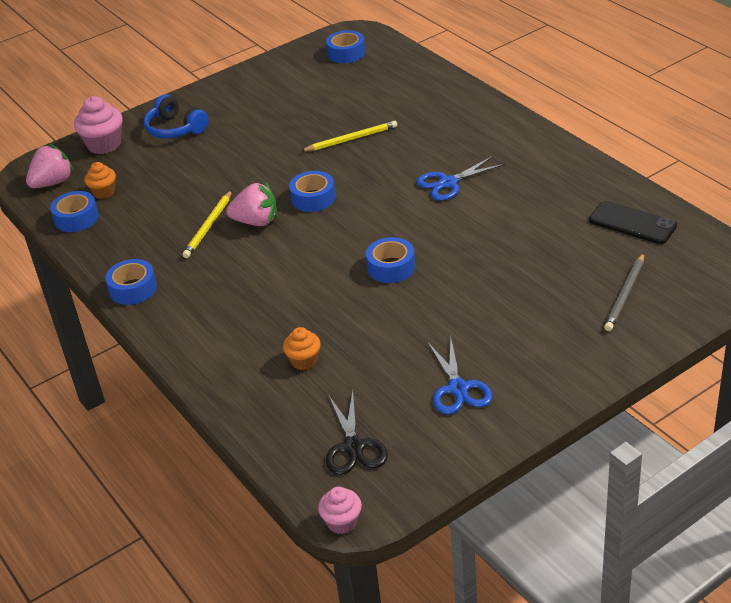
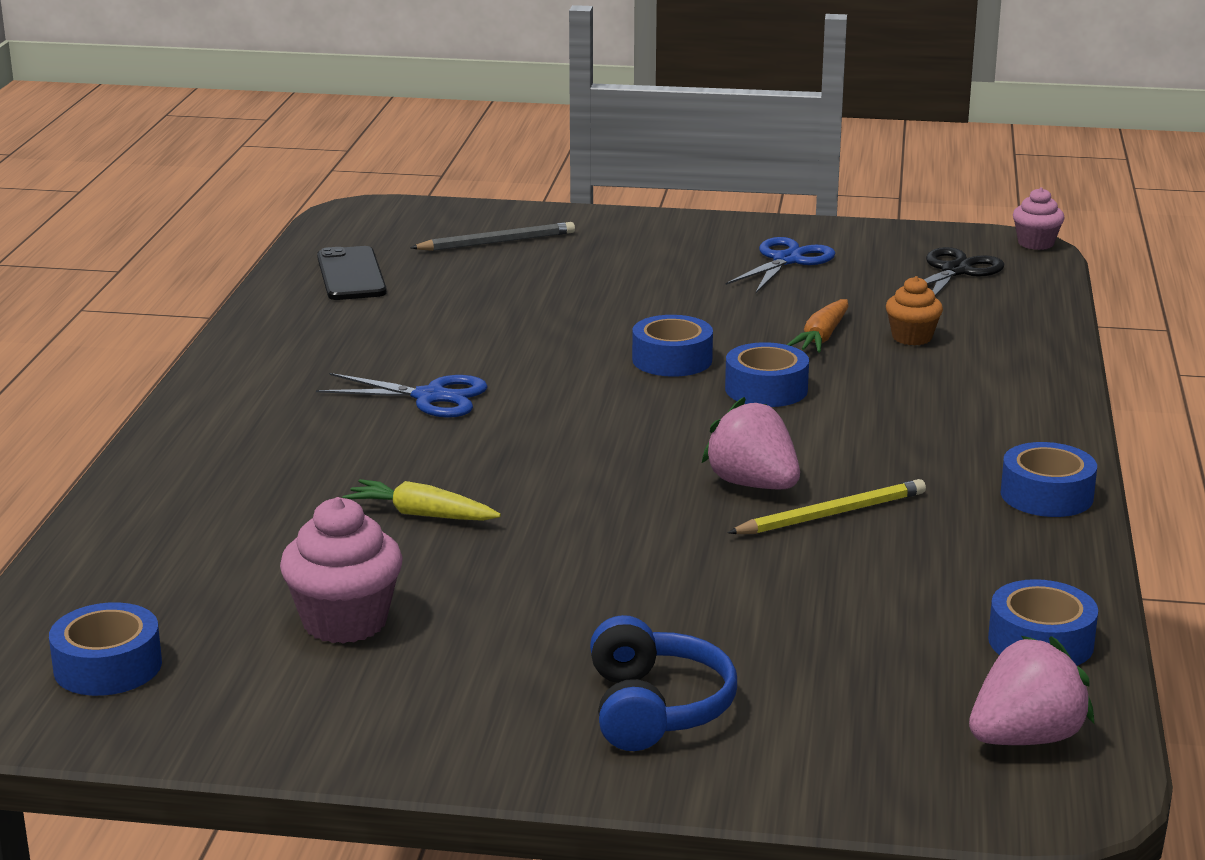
camera: 140 degrees left, 15 degrees down
(53, 182) = (1025, 738): pink strawberry -> pink strawberry turned 150 degrees clockwise
(104, 145) = (835, 762): pink cupcake -> pink cupcake (345, 622)
(104, 192) = (942, 661): orange cupcake -> none
(313, 198) = (625, 471): blue tape -> blue tape (766, 389)
(347, 330) = (822, 337): none -> orange carrot
(351, 139) = (422, 514): yellow pencil -> yellow carrot

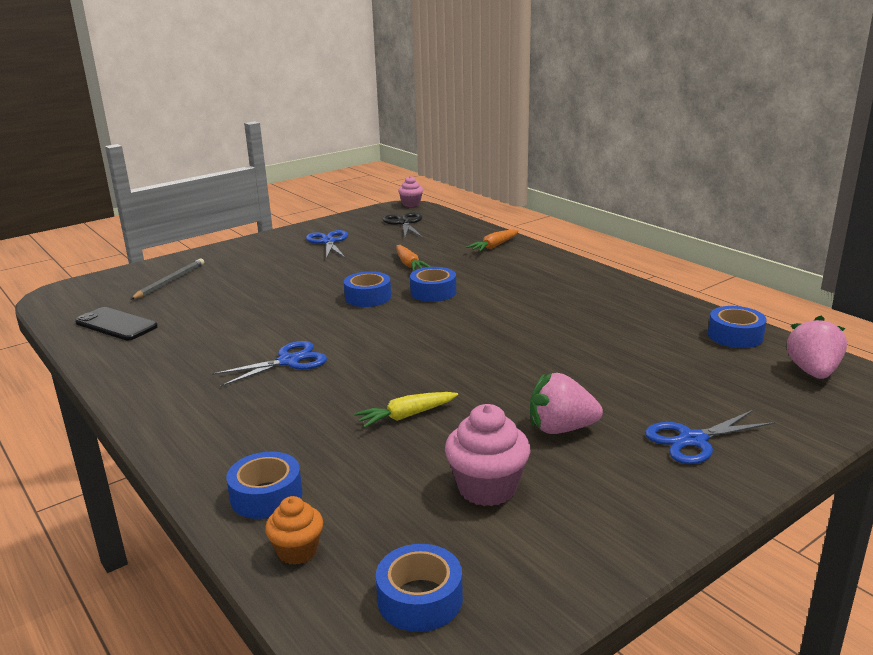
camera: 45 degrees left, 0 degrees up
(655, 708) = (693, 440): blue headphones -> blue scissors
(753, 484) = (514, 330): pink strawberry -> pink strawberry (561, 429)
(831, 514) = (567, 327): yellow pencil -> none
(912, 337) = (443, 251): orange cupcake -> orange cupcake (297, 551)
(1005, 360) = (494, 246): none -> orange carrot
(1046, 495) = (616, 285): blue tape -> blue tape (266, 496)

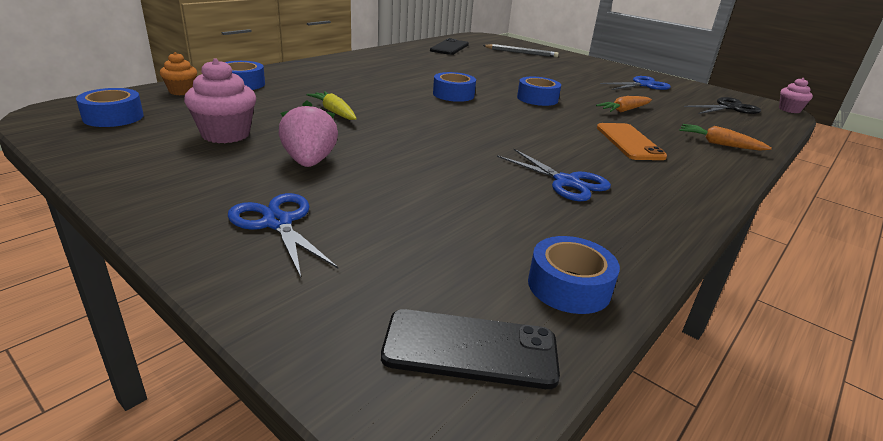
camera: 75 degrees right, 5 degrees up
(288, 361) = (412, 82): blue scissors -> blue scissors (566, 182)
(433, 292) = (567, 119): blue tape -> blue tape (453, 94)
(492, 277) = (629, 142): none -> orange phone
(813, 372) = (470, 349): pink strawberry -> black phone

